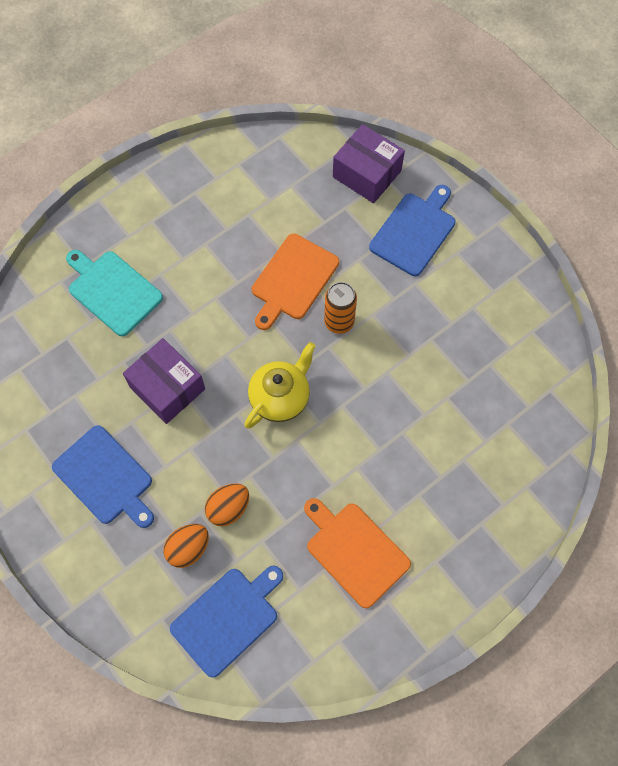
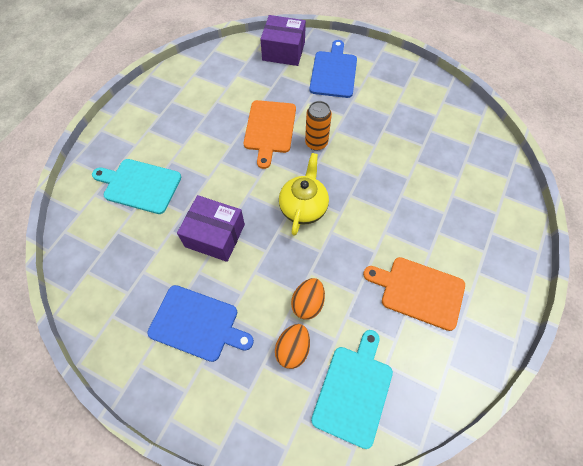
camera: 25 degrees left, 5 degrees down
(227, 618) = (353, 390): blue cutting board -> turquoise cutting board

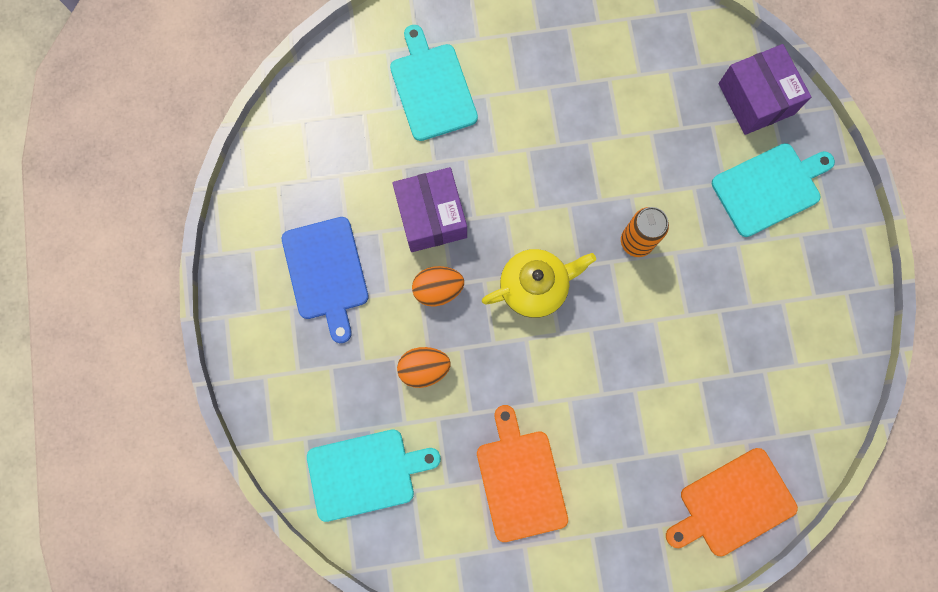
camera: 55 degrees right, 15 degrees up
(270, 129) = (615, 173): orange cutting board -> orange cutting board (733, 504)
(293, 349) = (366, 386): orange egg -> orange egg (438, 289)
(333, 72) = (769, 187): blue cutting board -> turquoise cutting board

